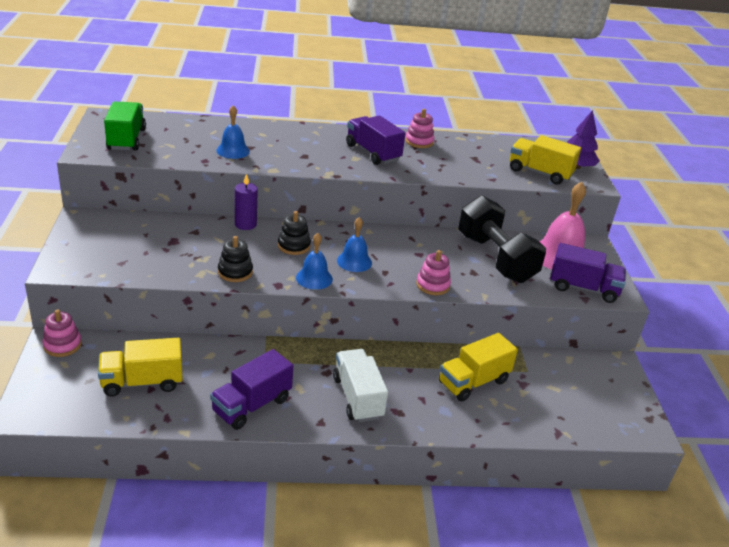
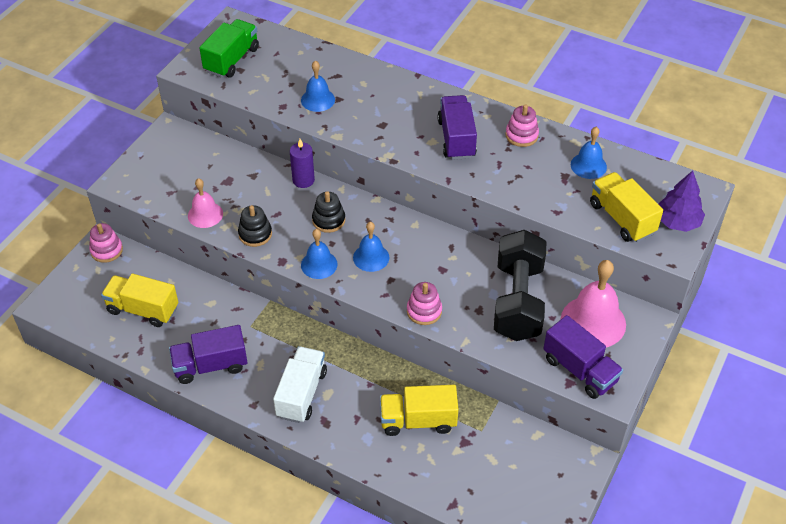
camera: 35 degrees right, 15 degrees up
(172, 270) = (205, 214): none -> pink bell
(484, 149) = (588, 165): none -> blue bell

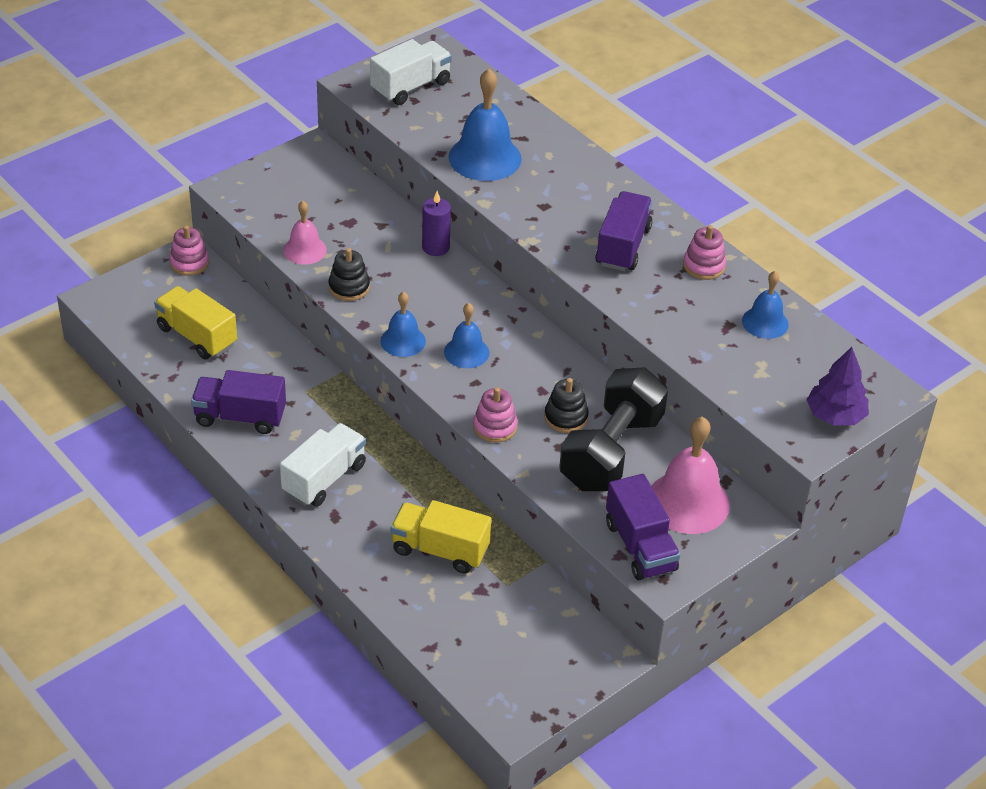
camera: 20 degrees right, 5 degrees down
(232, 60) = (410, 87): green truck -> white truck
(318, 100) = (485, 157): blue bell -> blue bell, size x1.71
(328, 220) = (440, 298): black stacking toy -> black stacking toy (566, 417)
(622, 218) = (769, 391): yellow truck -> none

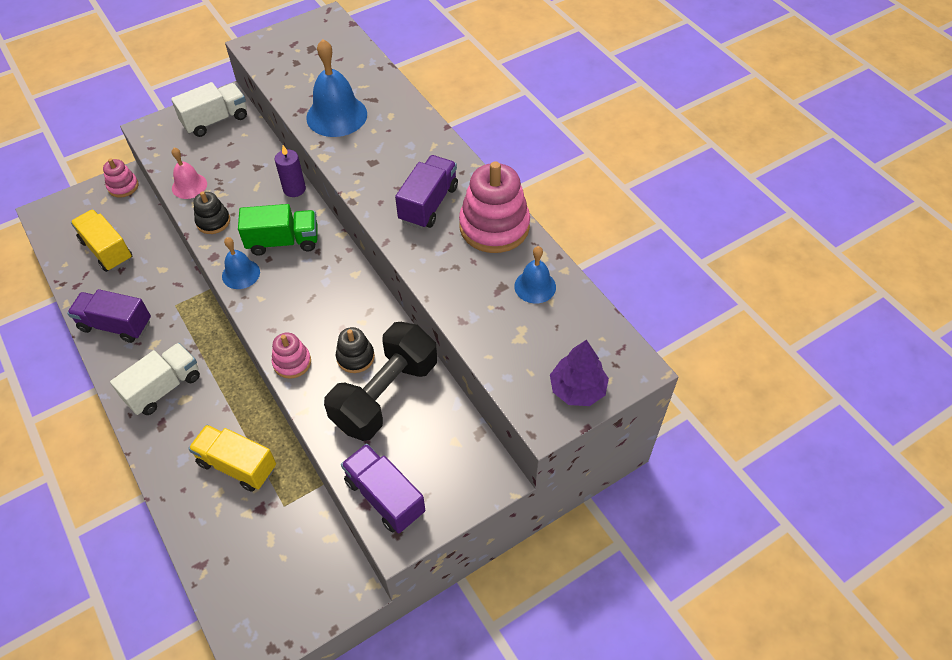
camera: 10 degrees right, 10 degrees up
(410, 87) = (296, 51): white truck -> white truck (215, 120)
(442, 304) = (283, 241): none -> green truck
(466, 352) = (290, 288): blue bell -> none
(640, 546) = (385, 497): purple truck -> purple truck turned 150 degrees clockwise
(688, 502) = (439, 453): pink bell -> none
(704, 266) = (494, 226): pink stacking toy -> pink stacking toy, size x1.89

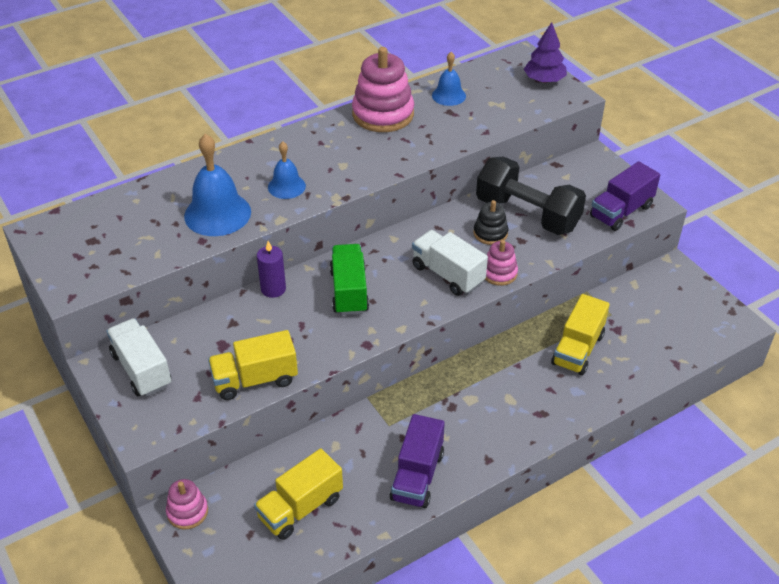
camera: 90 degrees left, 10 degrees down
(164, 388) = (498, 418): white truck -> white truck (448, 274)
(189, 186) = (255, 380): pink bell -> yellow truck
(213, 221) = (315, 351): black stacking toy -> none
(241, 274) = (392, 320): blue bell -> blue bell (286, 186)
(428, 204) = (353, 150): purple truck -> none

